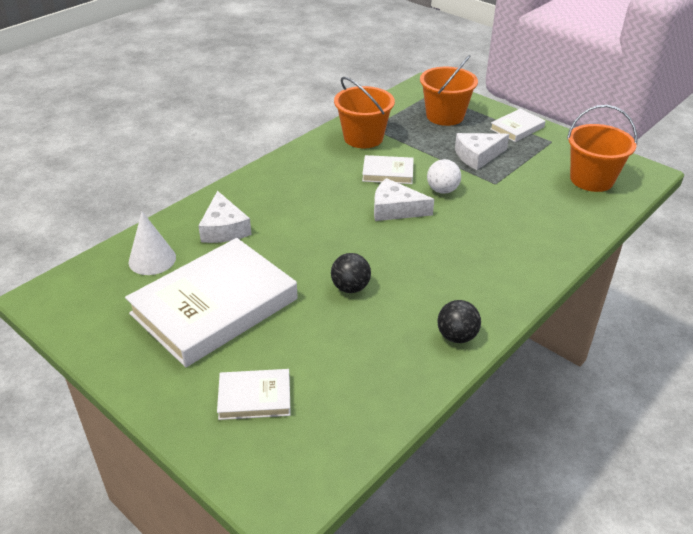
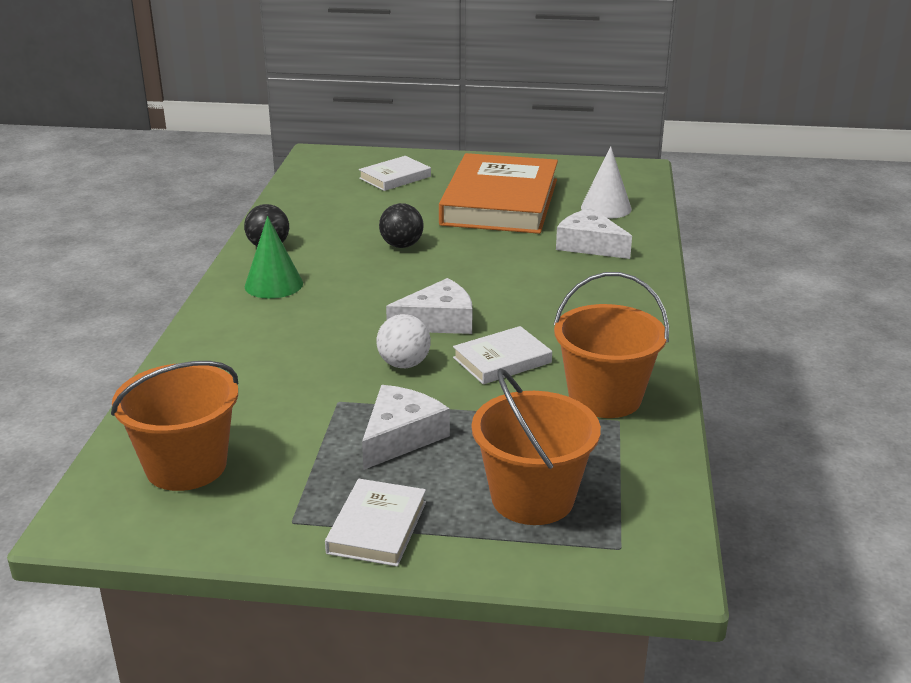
camera: 145 degrees right, 10 degrees down
(214, 306) = (500, 202): white book -> orange book
(479, 287) = (273, 284): none -> green cone

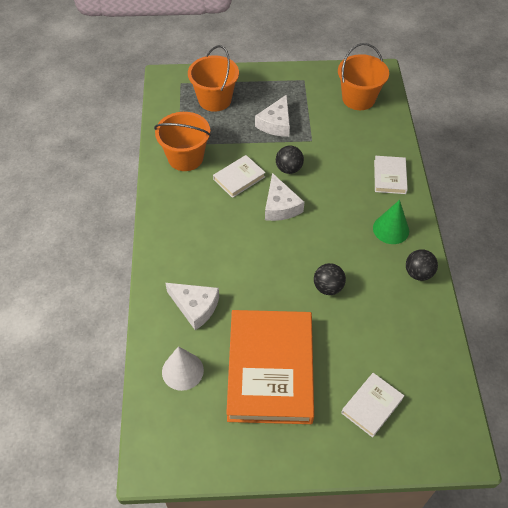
camera: 170 degrees right, 25 degrees up
(377, 527) = (271, 81): white book -> white book (390, 177)
(404, 364) = (289, 169): white ball -> black ball
(438, 321) = (280, 206): white cheese -> white cheese turned 75 degrees counterclockwise

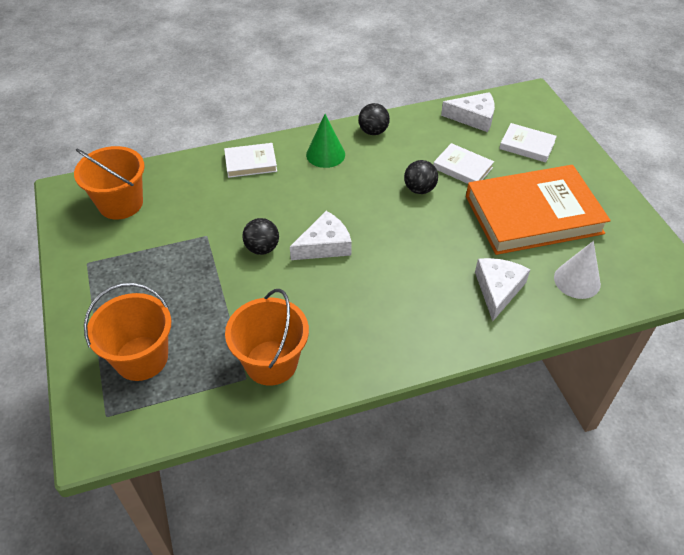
camera: 105 degrees left, 5 degrees down
(239, 178) = (292, 294): white book -> white book (462, 168)
(276, 123) = (181, 276): white cheese -> white cheese (473, 118)

